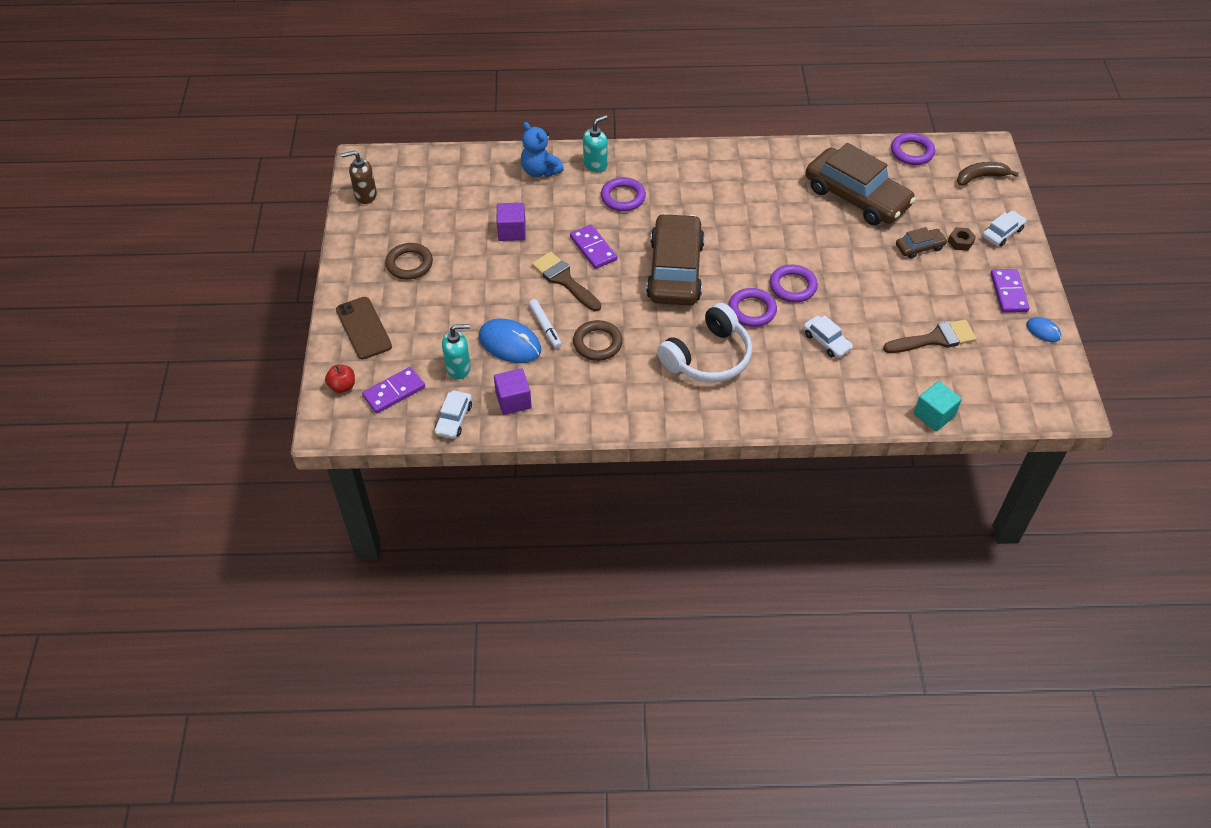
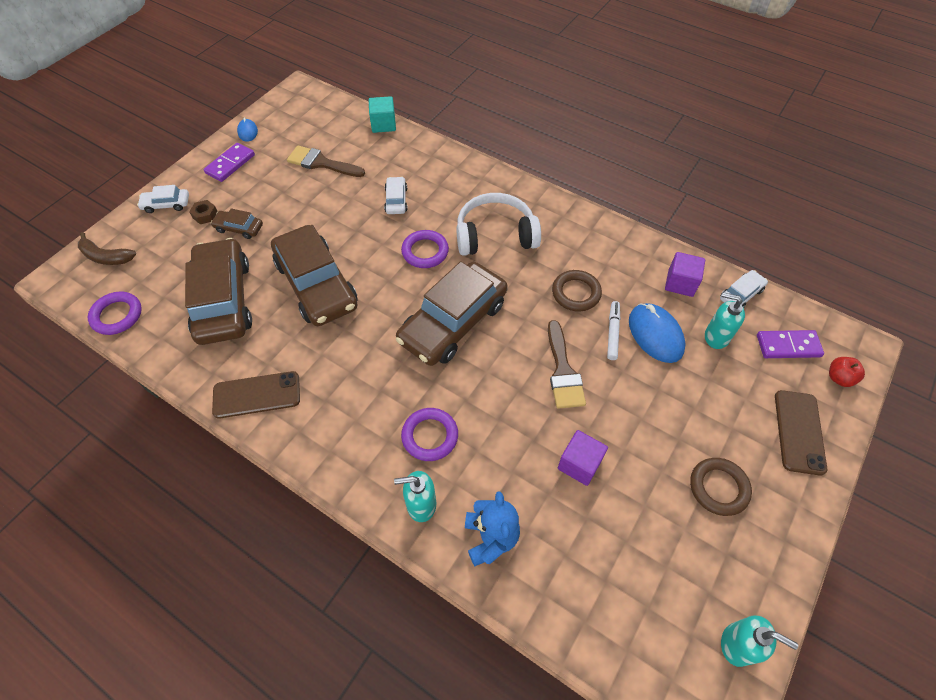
camera: 145 degrees left, 5 degrees up
(365, 195) = (737, 645): brown soap dispenser -> turquoise soap dispenser
(593, 248) = (509, 390): purple domino -> none
(758, 161) = (257, 395): none -> brown phone
(793, 286) = (372, 252): purple ring -> none
(805, 241) = (316, 284): none -> brown car

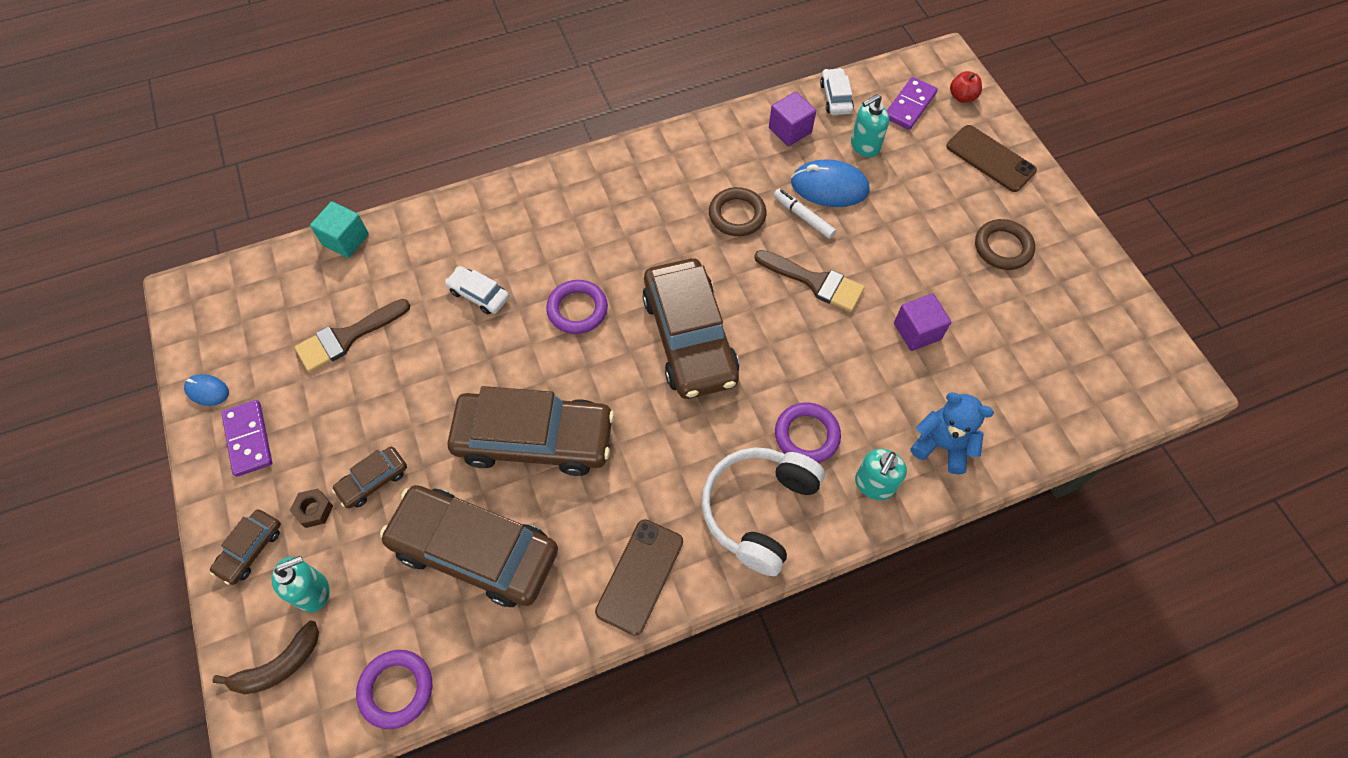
camera: 55 degrees left, 5 degrees up
(166, 204) = (250, 549): white car -> brown car
(495, 235) = (609, 234): white headphones -> white headphones (758, 510)
(737, 645) = (1131, 327): turquoise soap dispenser -> turquoise soap dispenser (313, 591)

